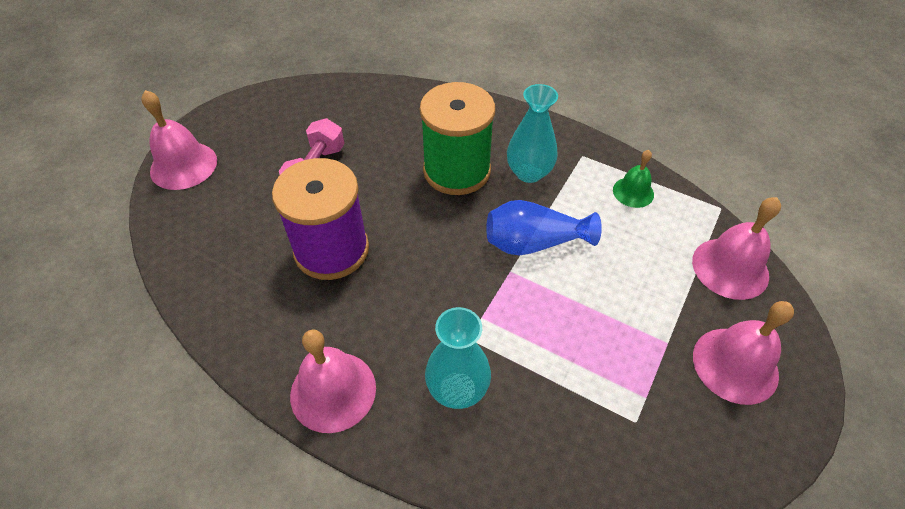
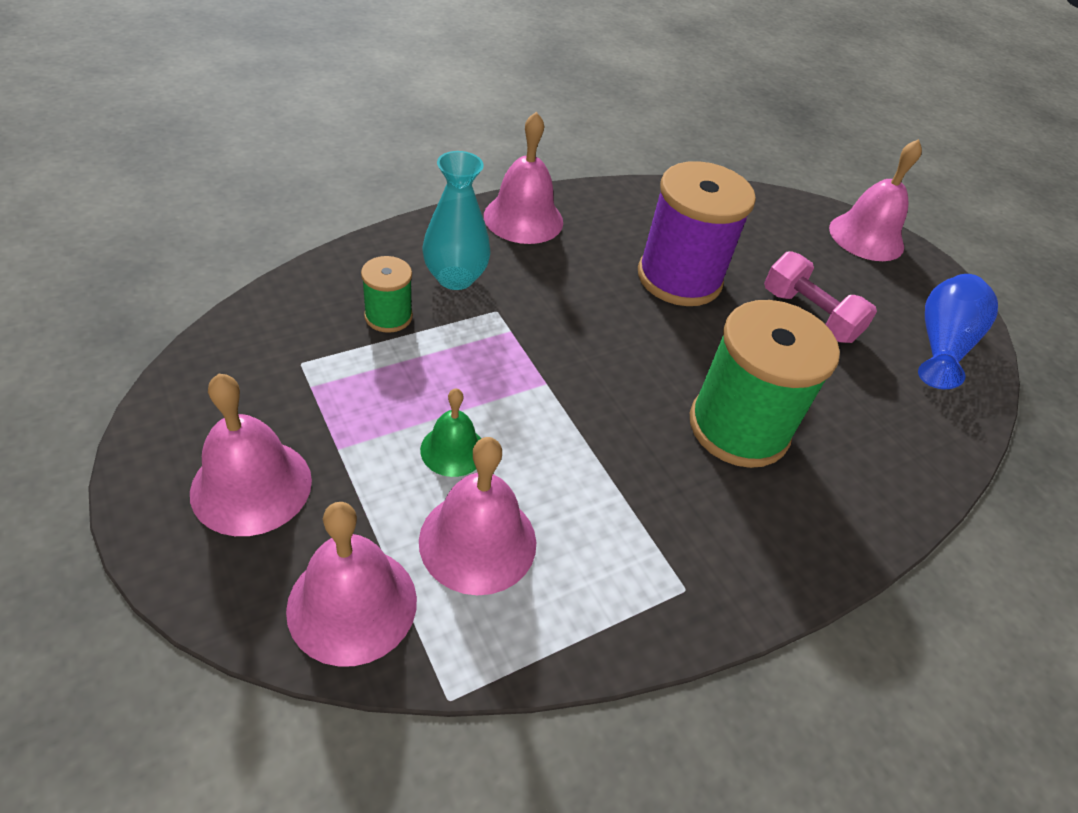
camera: 115 degrees right, 5 degrees down
(529, 172) = (689, 498): turquoise vase -> none
(534, 243) = (567, 426): blue vase -> blue vase (941, 345)
(541, 402) = (388, 316): none -> green spool
(633, 192) = (569, 598): green bell -> green bell (453, 450)
(645, 240) = (478, 541): none -> pink bell

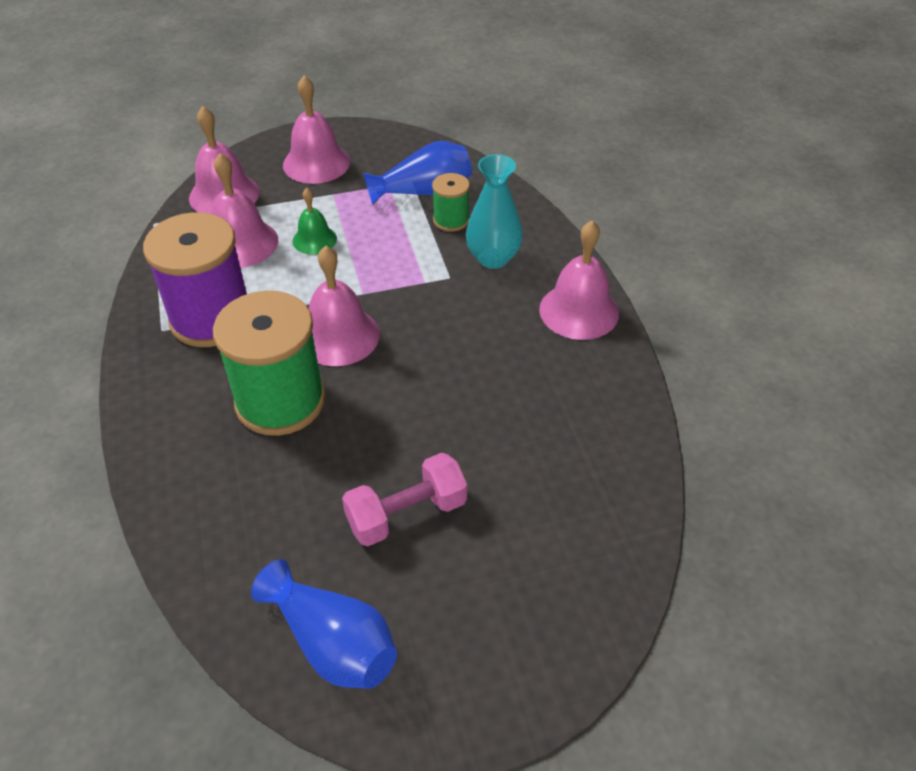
camera: 110 degrees right, 0 degrees up
(328, 346) = (424, 192): none -> blue vase
(679, 278) = (480, 412): purple spool -> purple spool (211, 318)
(866, 237) = (550, 654): pink bell -> pink bell (338, 336)

